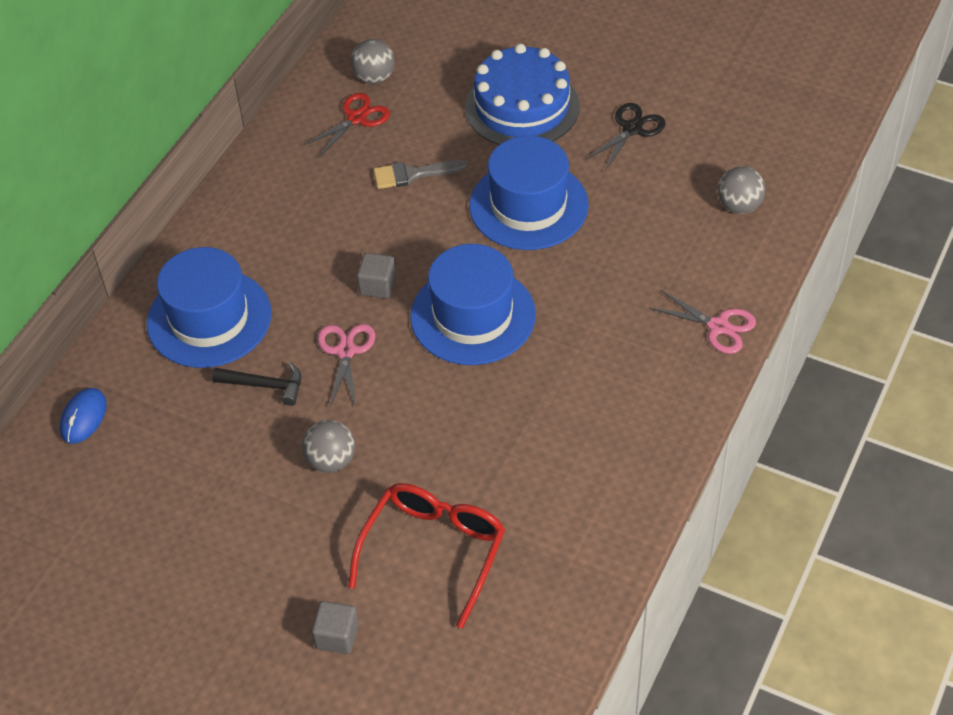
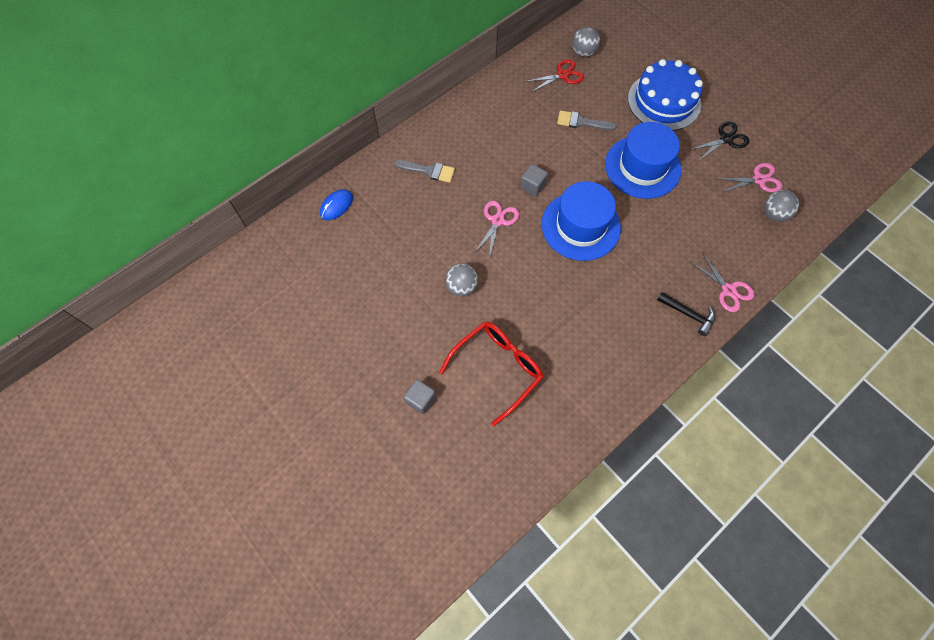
camera: 20 degrees right, 15 degrees up
(209, 318) = (429, 171): blue hat -> grey brush
(265, 385) = (443, 224): black hammer -> black hammer (688, 314)
(700, 167) = (759, 180): none -> pink scissors

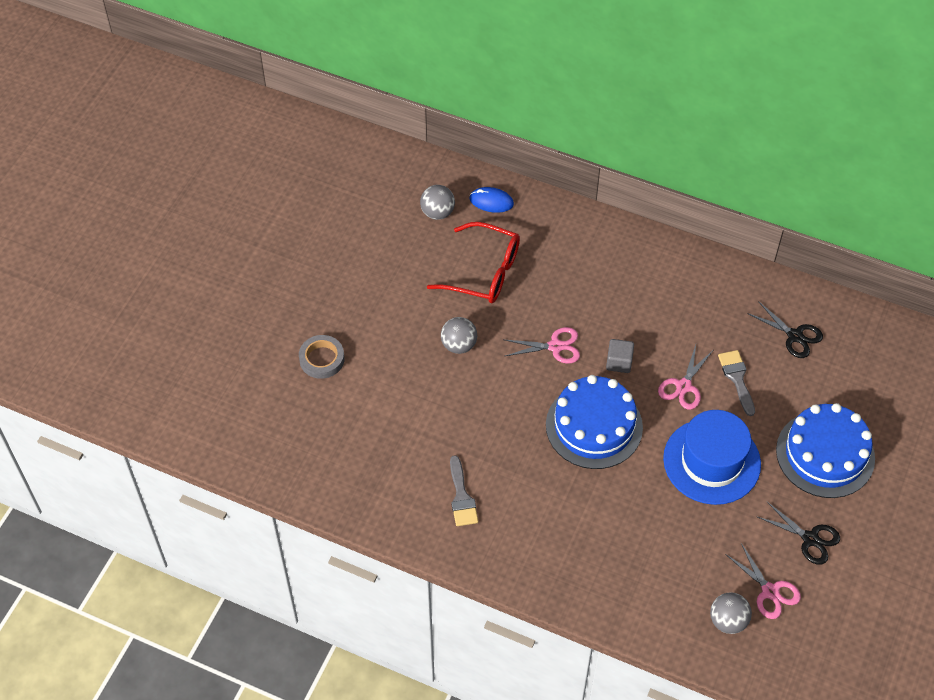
camera: 65 degrees right, 10 degrees down
(420, 400) = (322, 359): grey cube -> grey tape
(429, 171) = (580, 261): grey brush -> grey brush (462, 497)
(498, 368) = (386, 410): red glasses -> red glasses (484, 272)
(562, 75) = (794, 336): red scissors -> black scissors
(580, 226) = (594, 426): blue hat -> blue cake
(583, 52) = (844, 345): grey ball -> grey ball (437, 212)
(688, 314) = (540, 566): black hammer -> none
(728, 290) = (593, 598): pink scissors -> pink scissors (683, 386)

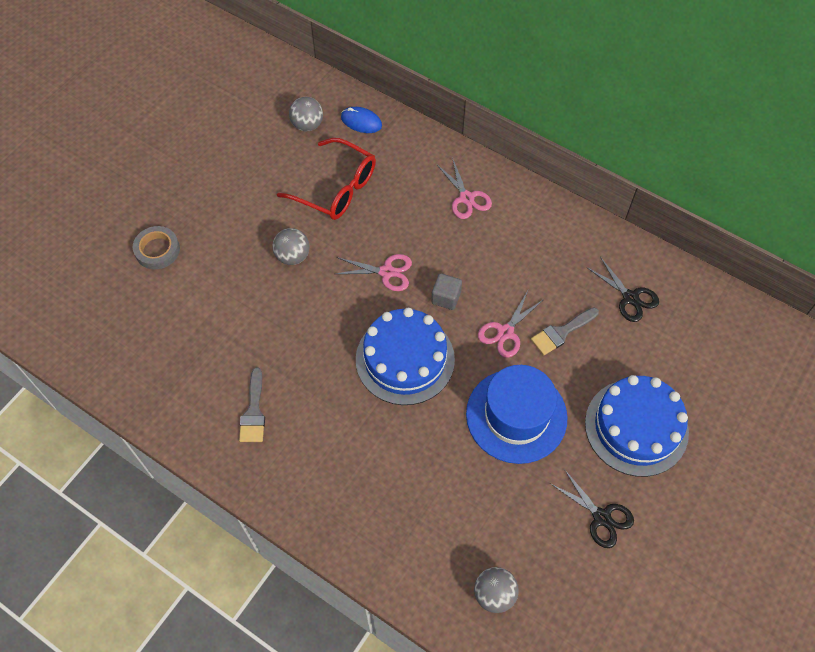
camera: 10 degrees right, 5 degrees up
(737, 378) = (561, 332): grey brush -> grey brush turned 120 degrees counterclockwise
(770, 591) = (546, 569): pink scissors -> pink scissors (466, 198)

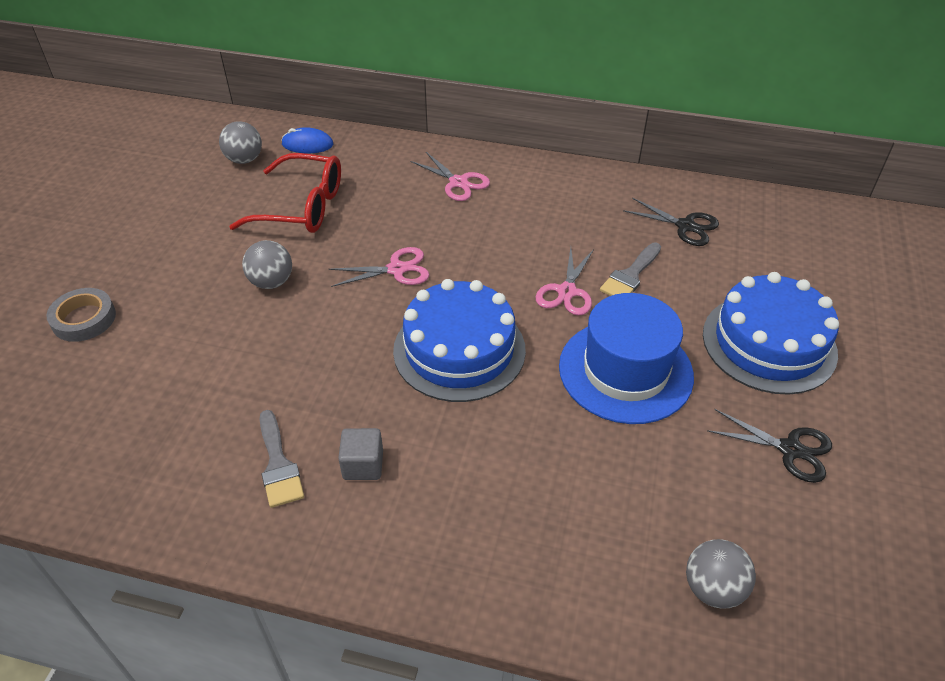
camera: 20 degrees left, 15 degrees down
(446, 297) = (480, 276): grey cube -> grey cube (363, 465)

